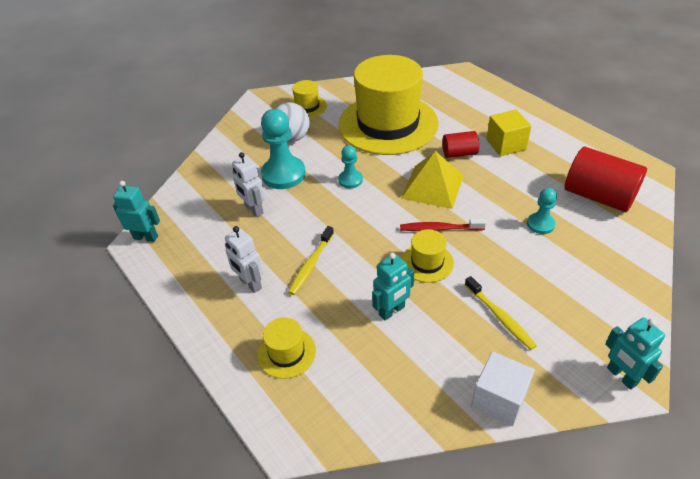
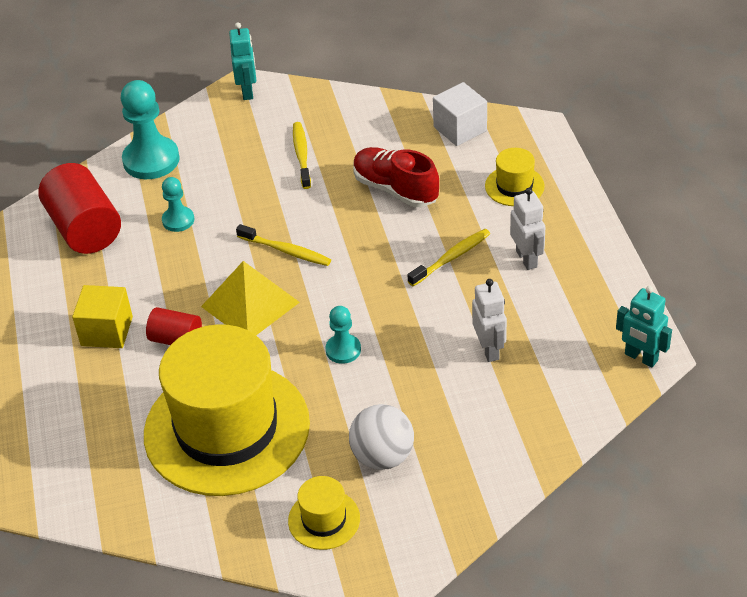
camera: 155 degrees left, 0 degrees up
(283, 174) = (426, 392): turquoise pawn -> turquoise pawn (151, 160)
(392, 311) = (395, 189): turquoise robot -> red shoe
(427, 262) = (328, 221): yellow hat -> none
(439, 229) = (286, 251): red toothbrush -> yellow toothbrush
(499, 399) = (355, 105): white cube -> white cube (460, 129)

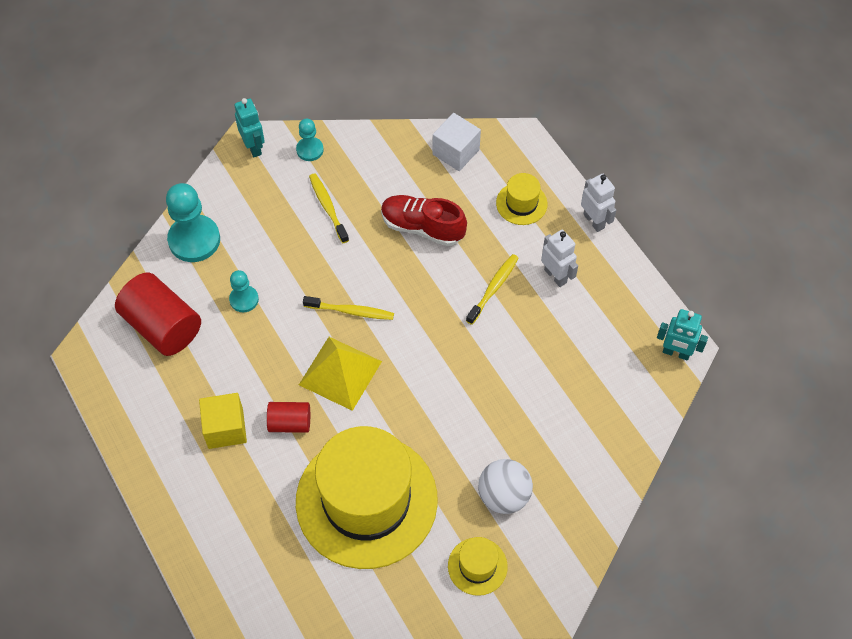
camera: 20 degrees left, 15 degrees up
(343, 350) = (435, 401): turquoise pawn -> turquoise pawn (310, 150)
(489, 349) = (554, 373): white robot -> white robot (594, 221)

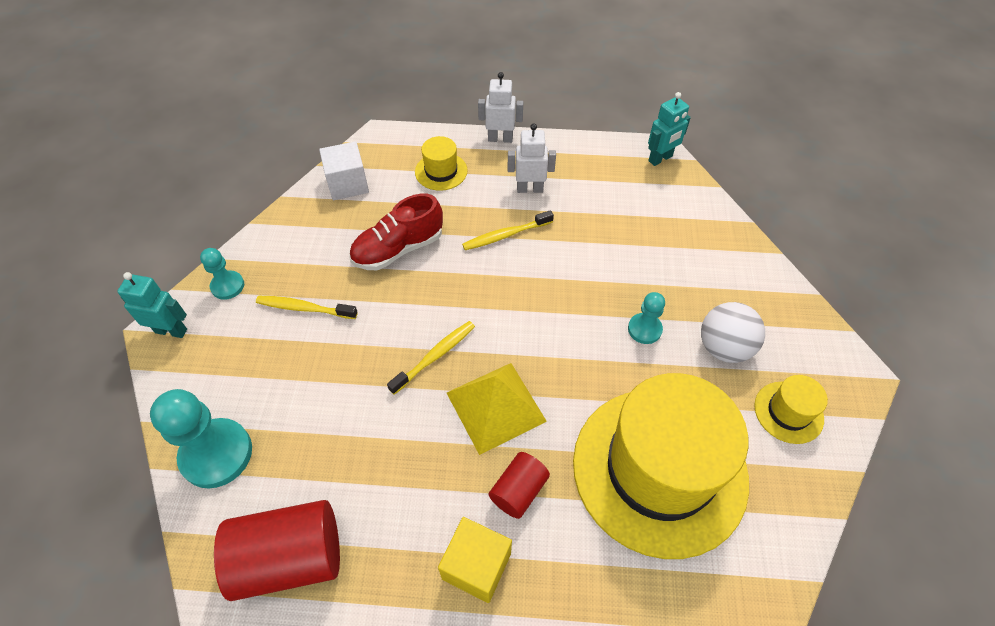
camera: 55 degrees left, 5 degrees down
(244, 299) = (335, 447): turquoise pawn -> turquoise pawn (644, 329)
(493, 288) = (505, 235): yellow toothbrush -> yellow toothbrush turned 90 degrees counterclockwise

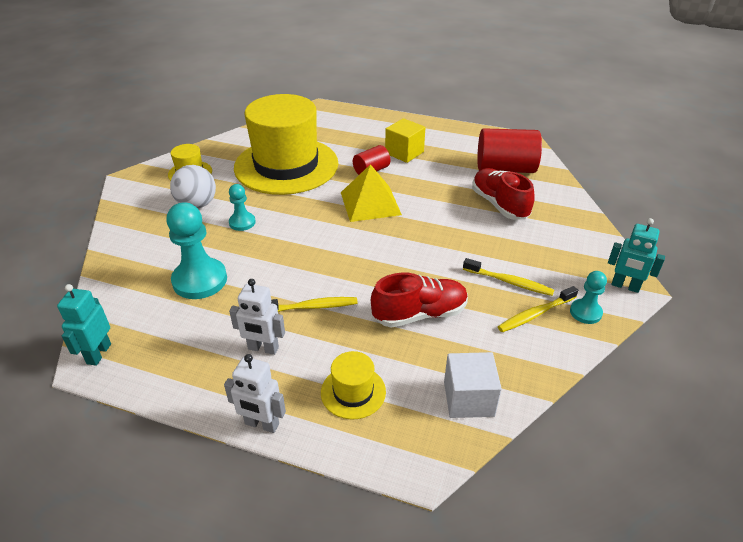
camera: 165 degrees left, 15 degrees down
(216, 454) = (560, 212): turquoise pawn -> turquoise pawn (200, 280)
(307, 449) = (499, 205): none -> red shoe
(435, 356) = (404, 234): yellow toothbrush -> yellow toothbrush (535, 314)
(660, 159) = (98, 354): turquoise robot -> turquoise robot turned 60 degrees counterclockwise

